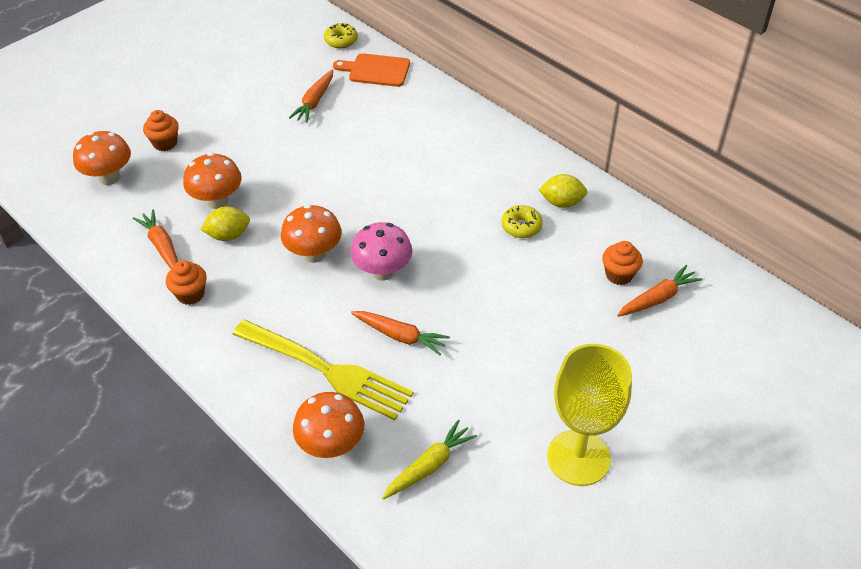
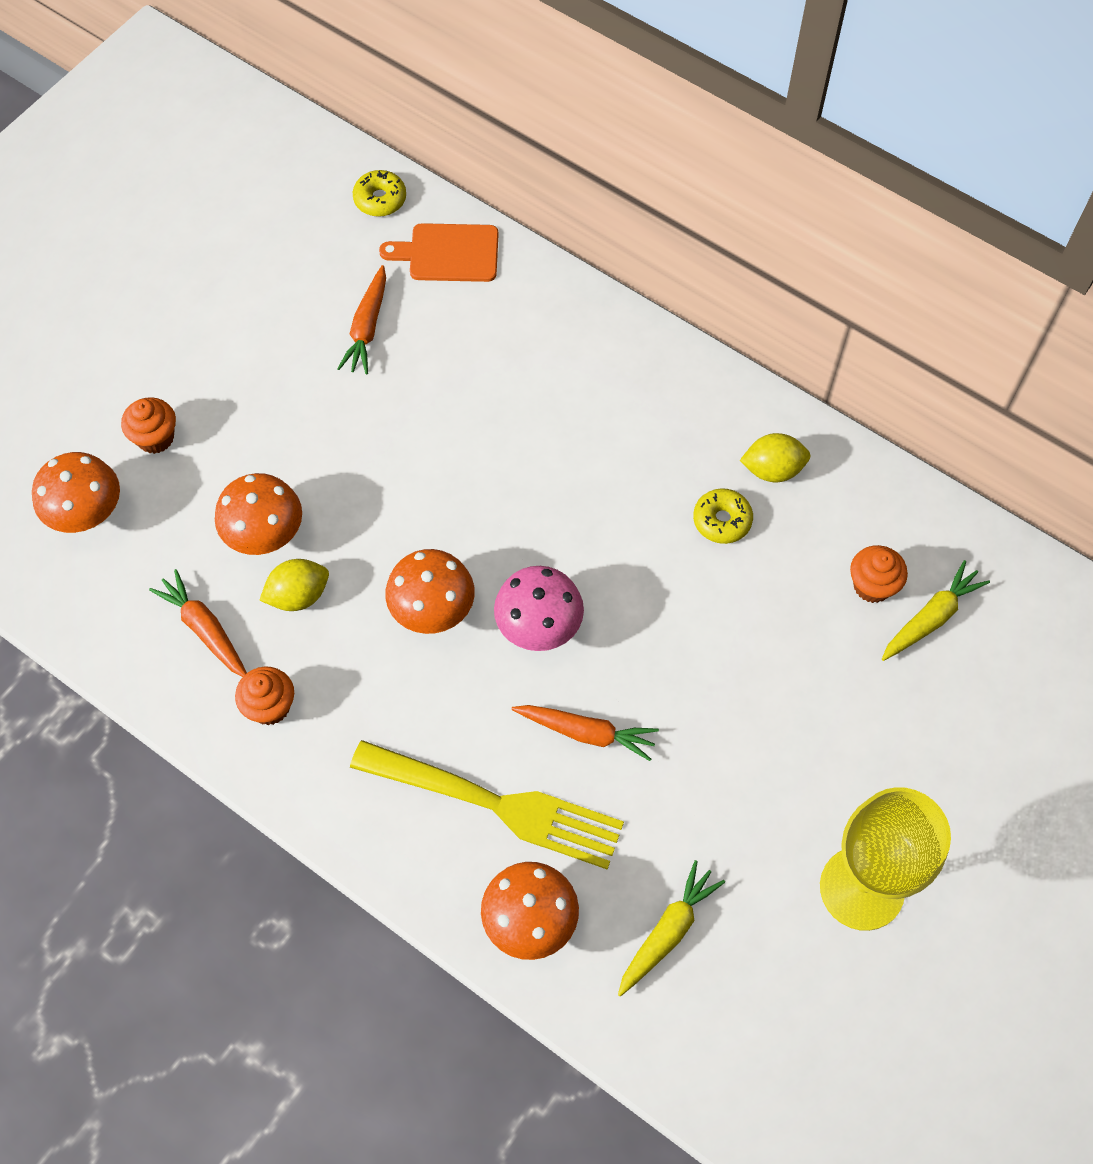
camera: 10 degrees left, 15 degrees up
(658, 298) = (931, 618): orange carrot -> yellow carrot

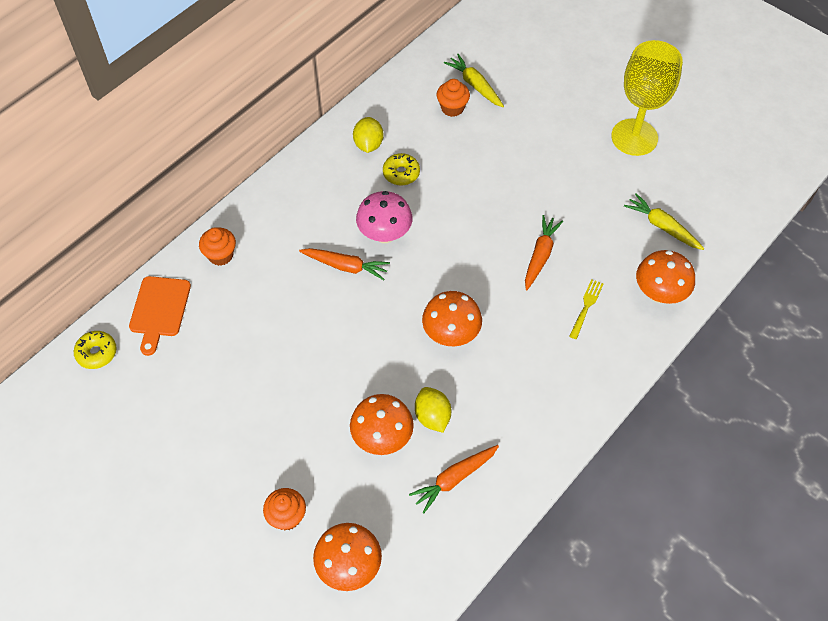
camera: 85 degrees left, 5 degrees down
(270, 706) = (516, 436): orange cupcake -> orange cupcake (220, 255)
(367, 327) = (214, 366): orange carrot -> orange carrot (345, 266)
(494, 804) = (586, 307): yellow fork -> yellow fork, size x0.42
(539, 627) = (467, 275): pink mushroom -> pink mushroom (385, 234)

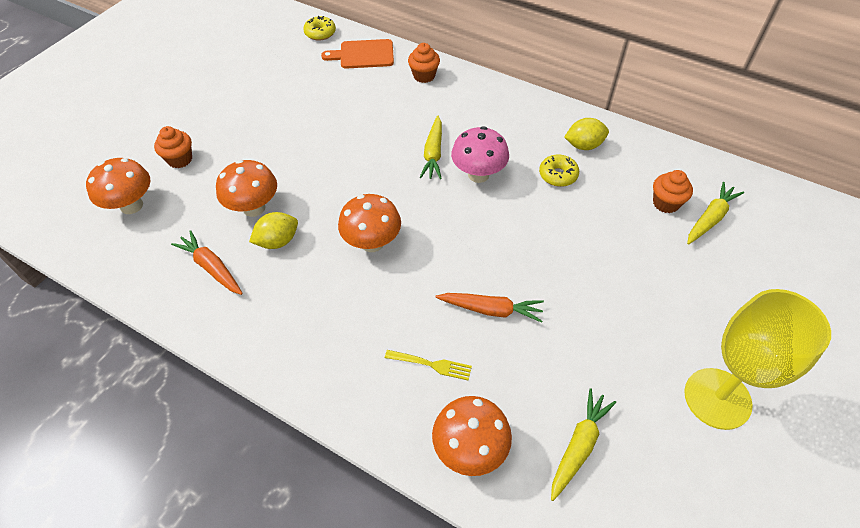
camera: 80 degrees right, 5 degrees down
(345, 266) = (433, 153): orange carrot -> yellow carrot

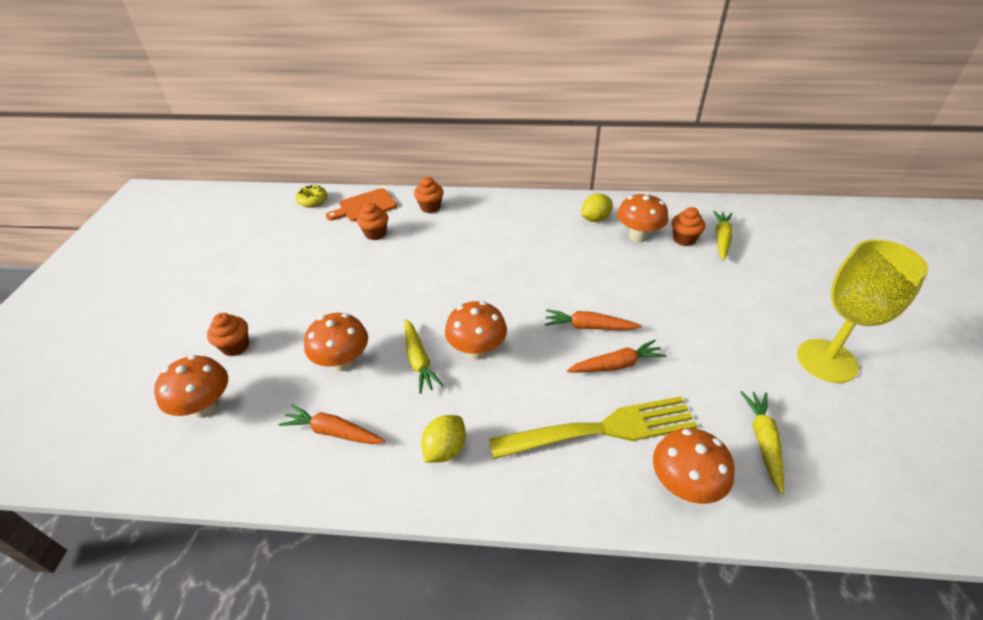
camera: 25 degrees left, 10 degrees down
(278, 241) = (386, 382): yellow lemon -> yellow lemon (445, 449)
(355, 88) = (375, 233): none -> orange cupcake
(431, 364) = (600, 430): yellow fork -> yellow fork, size x2.40
(433, 153) = (480, 262): yellow carrot -> yellow carrot (419, 360)
(478, 174) = (529, 266): pink mushroom -> none
(492, 261) = (589, 327): none -> orange carrot
(558, 175) = (592, 246): yellow donut -> none
(616, 182) = (638, 236): none -> orange mushroom

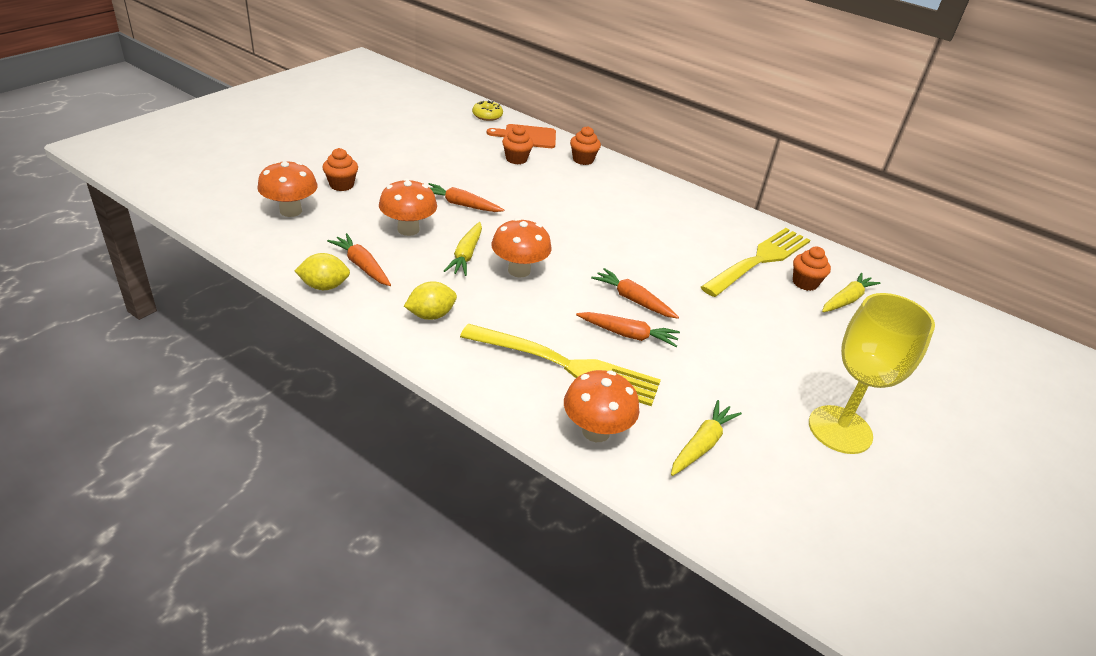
camera: 25 degrees right, 5 degrees down
(368, 307) = (461, 205): none -> orange carrot
(595, 219) = (730, 231): yellow lemon -> yellow lemon (324, 286)
(638, 236) = (759, 261): orange mushroom -> yellow fork

